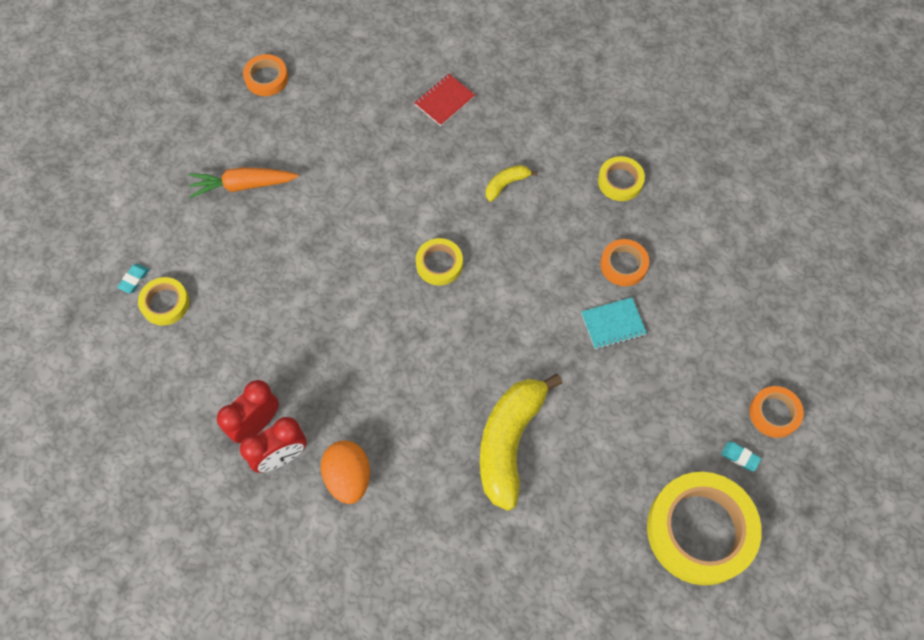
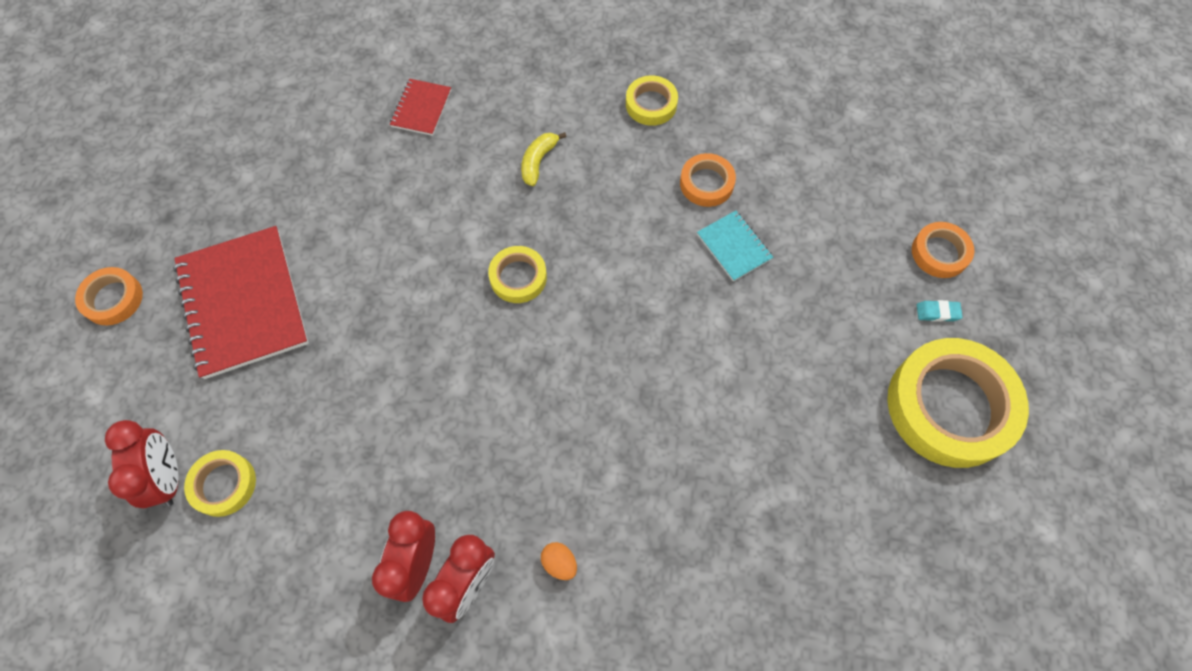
camera: 30 degrees left, 0 degrees up
(134, 279) = (168, 477): turquoise eraser -> red clock
(243, 185) = (243, 303): orange carrot -> red notebook
(266, 78) = (204, 175): orange tape -> orange tape (113, 299)
(348, 477) = (559, 563): orange egg -> orange egg, size x0.50
(509, 442) = (708, 424): yellow banana -> none
(613, 324) = (734, 247): turquoise notebook -> turquoise notebook turned 75 degrees counterclockwise

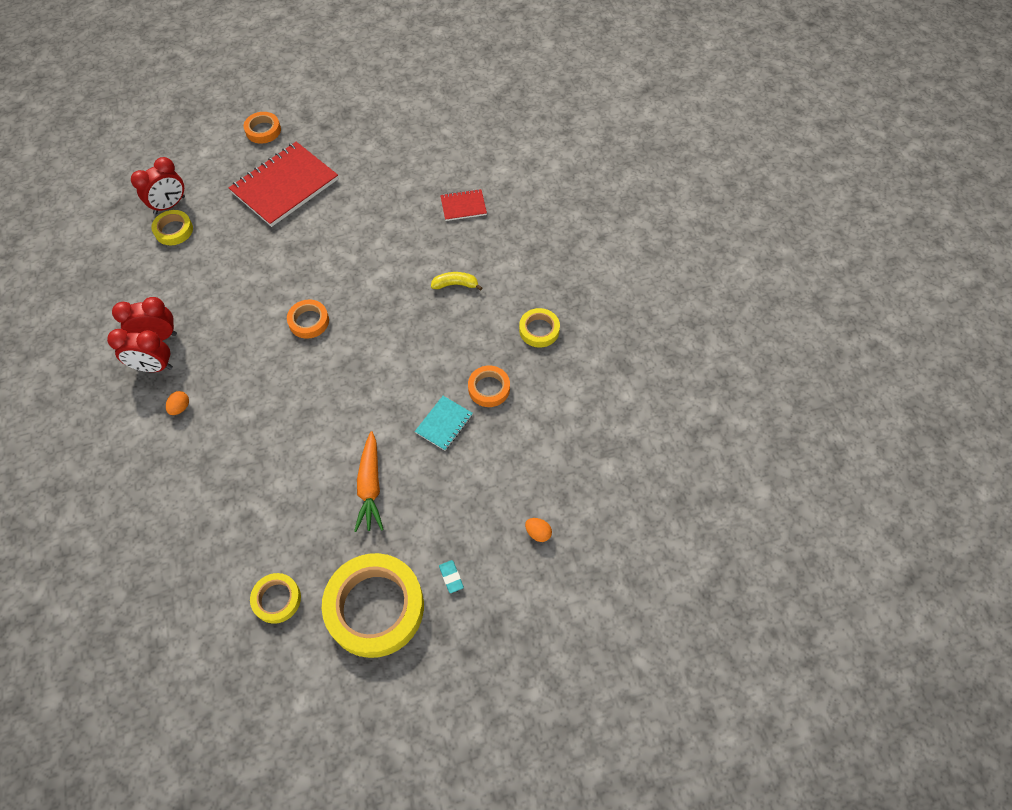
camera: 65 degrees right, 5 degrees down
(518, 277) = (362, 309): yellow tape -> yellow tape (277, 599)
(787, 357) = (370, 486): none -> orange carrot
(912, 207) = (538, 533): none -> orange egg
(939, 253) = (505, 564): orange tape -> orange tape (309, 321)

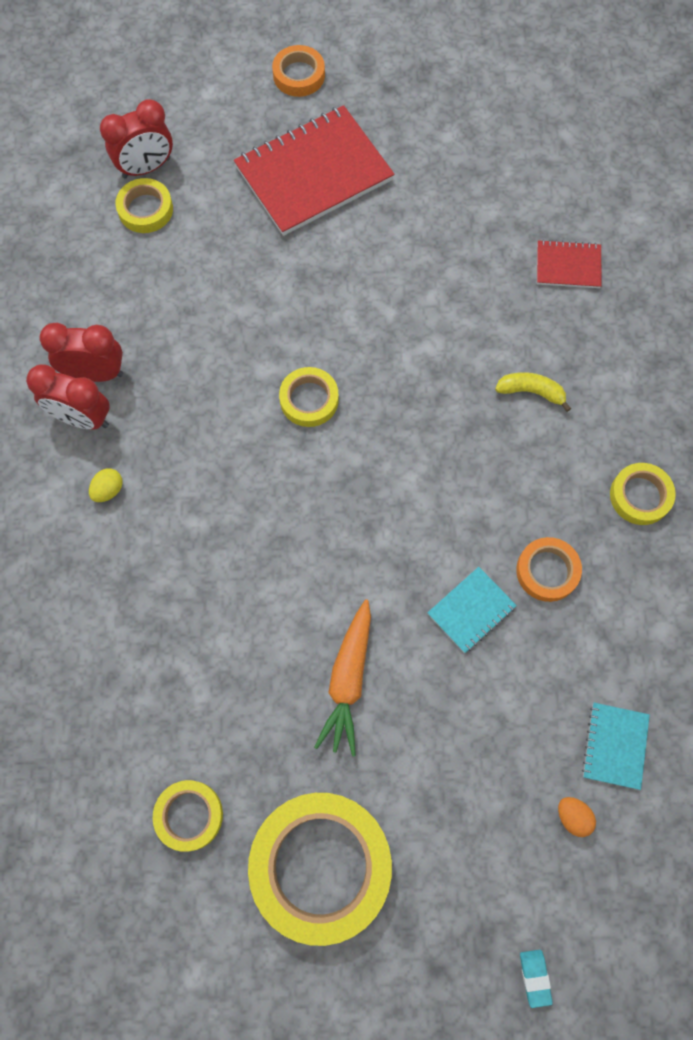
camera: 15 degrees right, 10 degrees up
(180, 407) = (108, 490): orange egg -> yellow egg
(309, 321) = (309, 400): orange tape -> yellow tape
(451, 577) = (435, 850): turquoise eraser -> turquoise eraser (535, 977)
(556, 483) = (615, 746): none -> turquoise notebook

